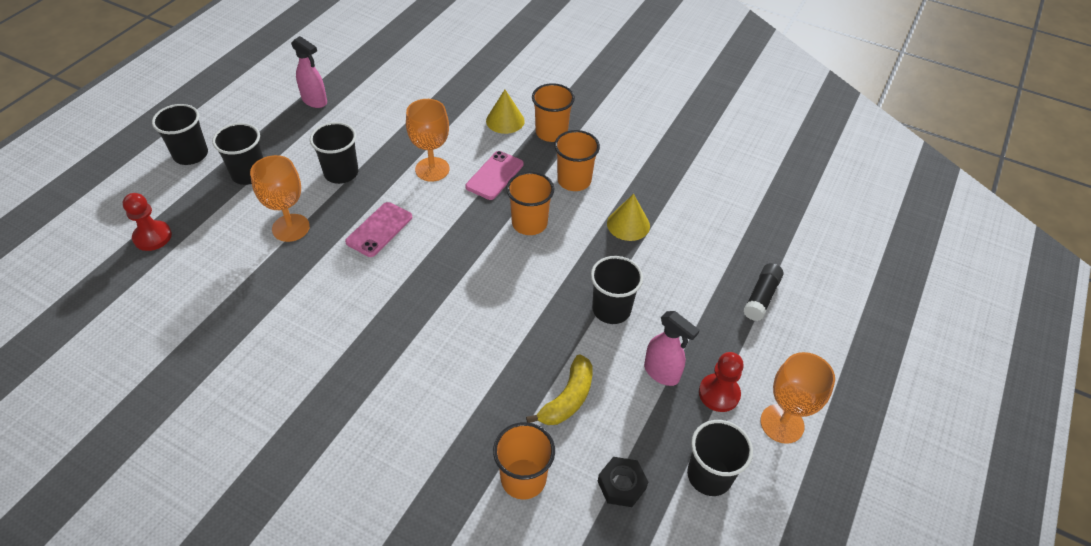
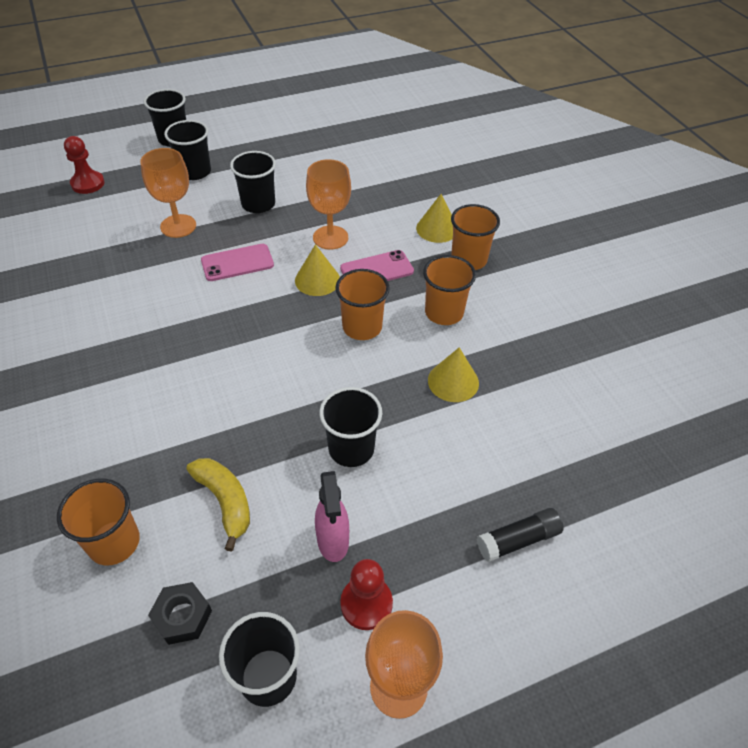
camera: 40 degrees right, 0 degrees up
(315, 101) = (299, 141): pink spray bottle -> none
(458, 207) = (317, 280): none -> yellow cone
(568, 399) = (225, 501): yellow banana -> yellow banana turned 105 degrees counterclockwise

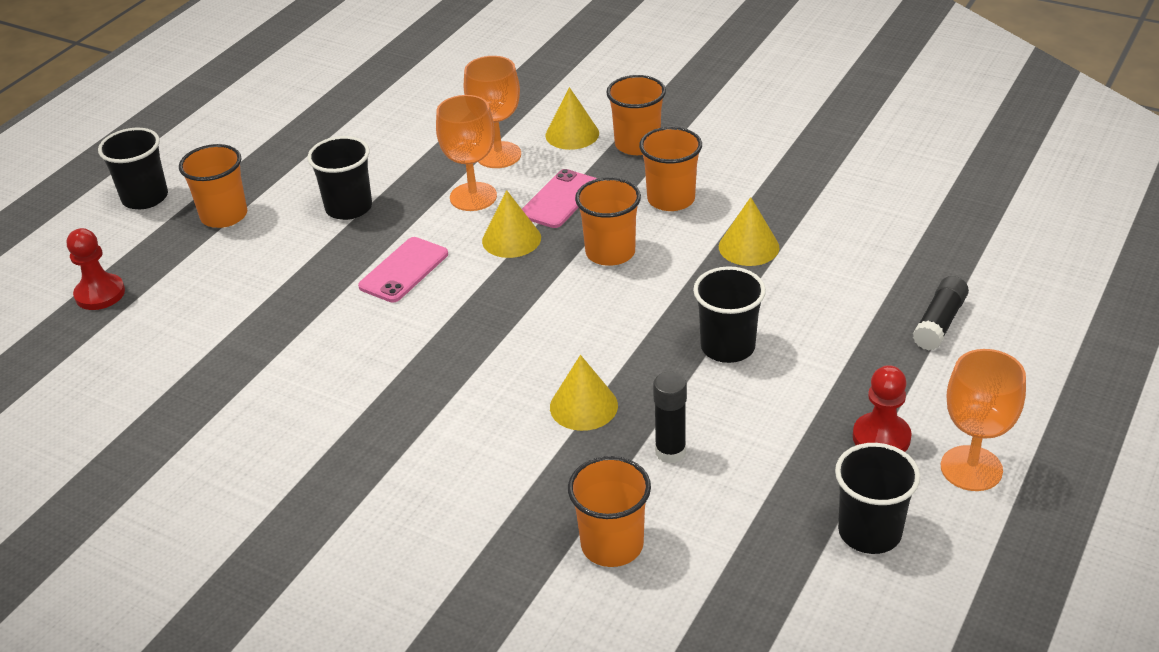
camera: 35 degrees left, 10 degrees down
(178, 226) = (283, 274): orange goblet -> orange goblet (498, 155)
(182, 616) = (747, 547): black nut -> none
(195, 172) = (224, 216): black cup -> orange cup
(218, 427) = (583, 406): none -> yellow cone
(225, 501) = (670, 452): yellow banana -> black glue stick
(333, 541) = (800, 417): pink spray bottle -> none

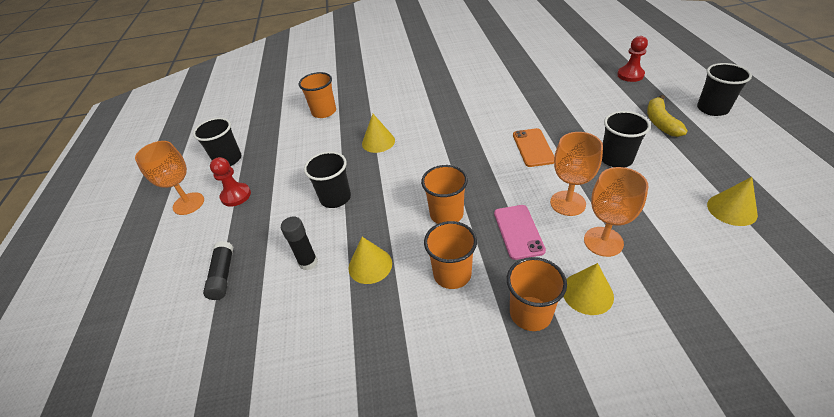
camera: 145 degrees right, 5 degrees up
(224, 216) = (660, 122): orange cup -> yellow banana
(404, 270) = (533, 147): pink phone -> orange phone
(511, 239) = (508, 191): yellow cone -> yellow cone (731, 209)
(670, 452) = (327, 145): black glue stick -> black glue stick (308, 262)

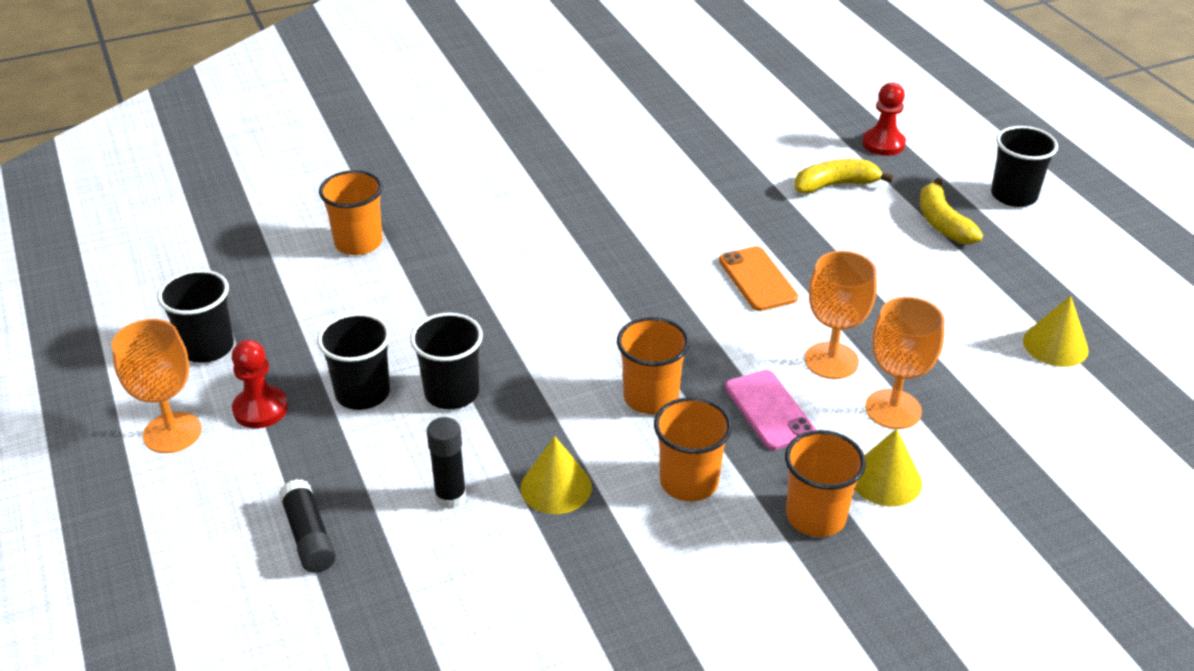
camera: 20 degrees left, 5 degrees down
(378, 142) = (488, 291): yellow cone -> none
(595, 96) = (835, 185): none -> yellow banana
(616, 159) = (888, 287): black cup -> black cup (362, 393)

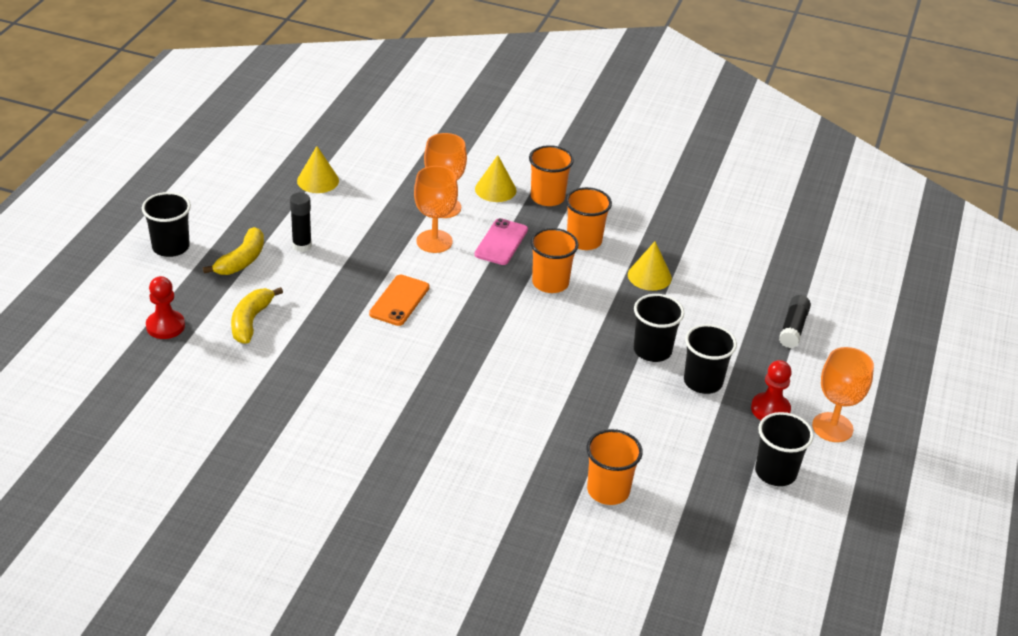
camera: 140 degrees left, 0 degrees up
(450, 497) = (706, 303): black glue stick -> black glue stick (302, 246)
(835, 185) = (250, 321): yellow banana -> yellow banana turned 75 degrees clockwise

